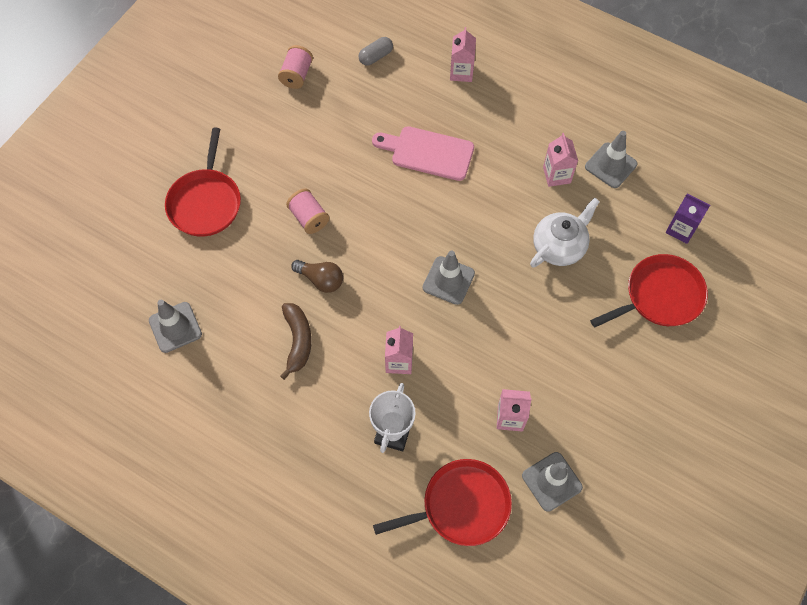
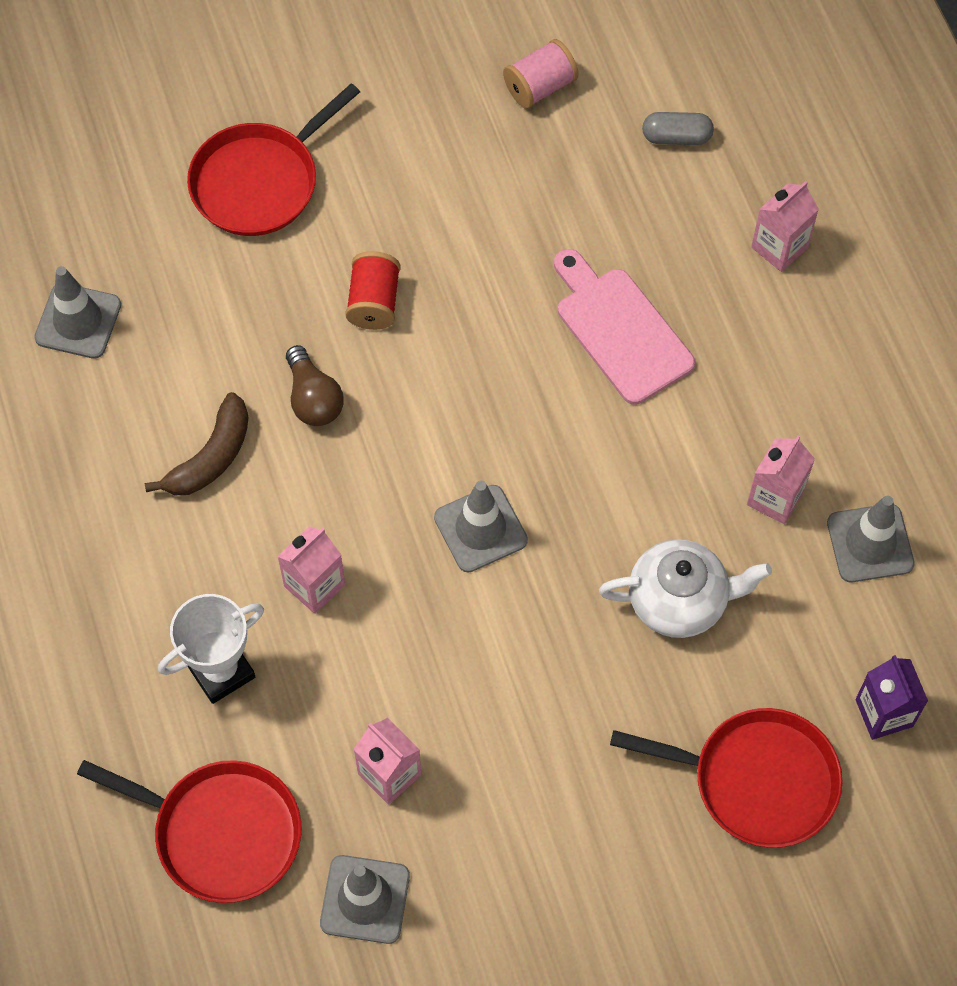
camera: 40 degrees right, 0 degrees up
(309, 218) = (374, 302): pink spool -> red spool

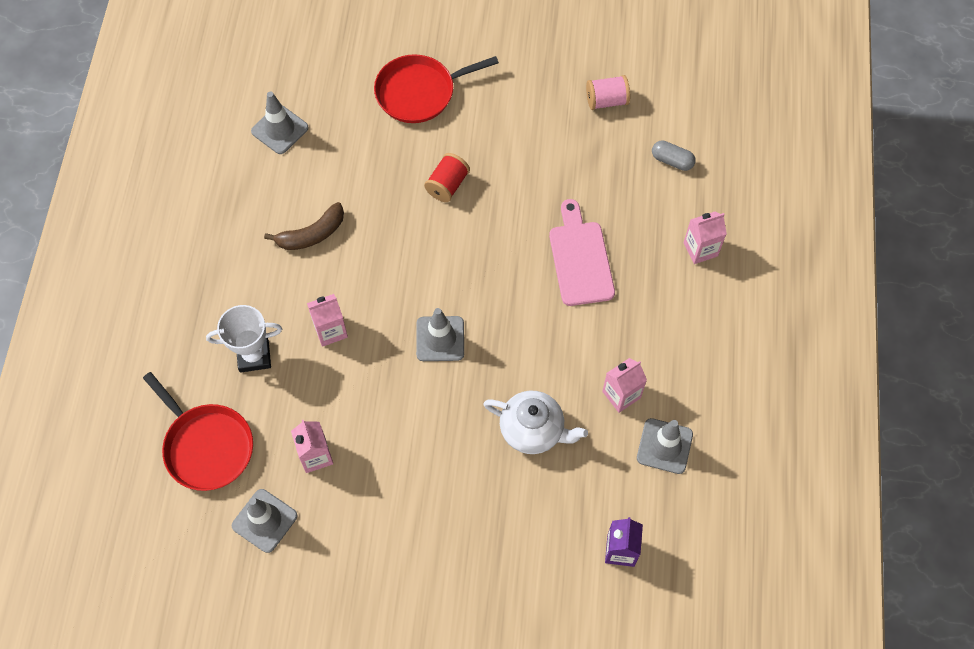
camera: 25 degrees right, 0 degrees up
(313, 399) = (385, 225): brown light bulb -> none
(757, 780) = (524, 556): red pan -> none

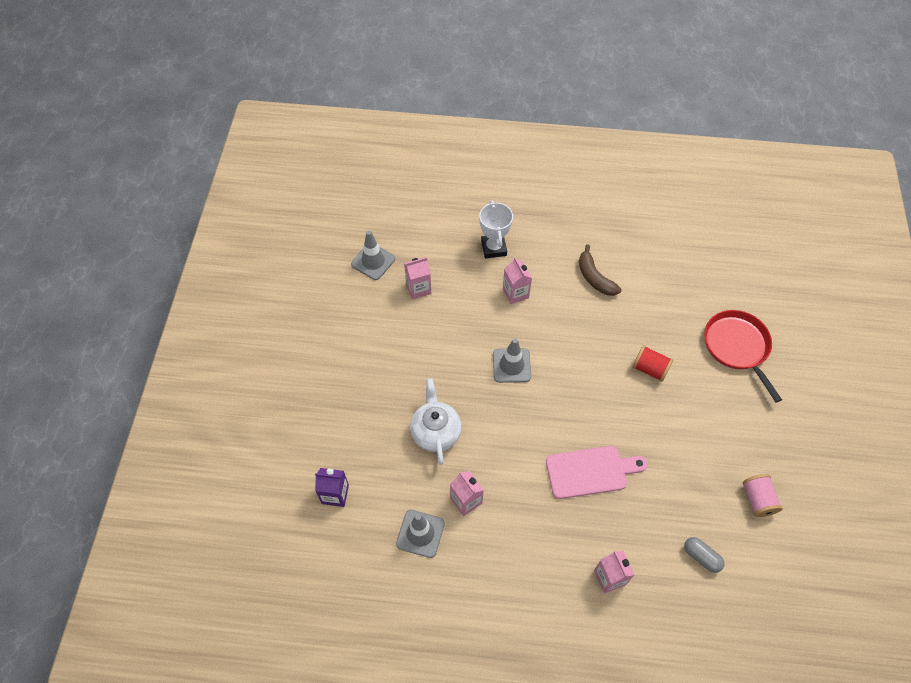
camera: 90 degrees right, 5 degrees down
(206, 446) = (427, 226): red pan -> none
(280, 129) = (684, 252): grey traffic cone -> none
(533, 430) = (435, 432): white teapot -> white teapot turned 150 degrees clockwise
(672, 160) = (701, 557): grey capsule -> grey capsule turned 75 degrees counterclockwise

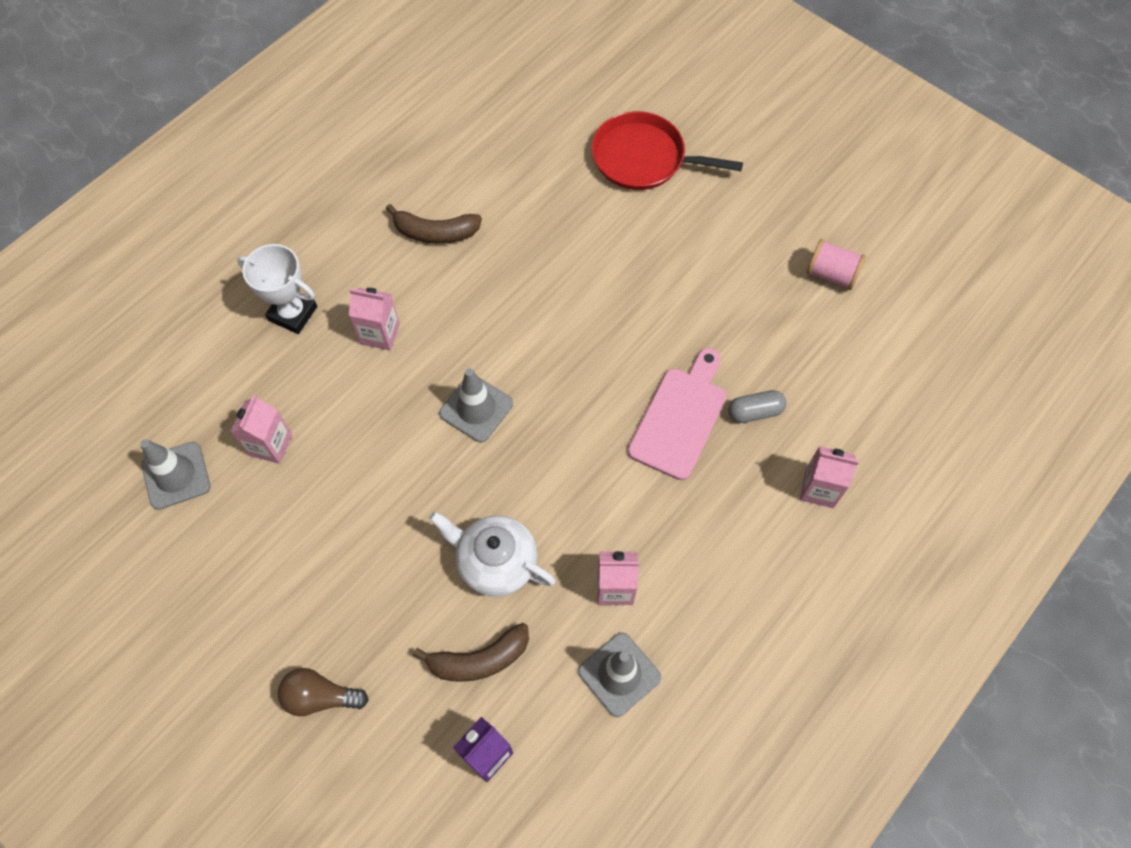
camera: 55 degrees left, 5 degrees up
(312, 399) = (320, 697): none -> brown light bulb
(380, 458) = (479, 659): none -> brown banana
(650, 369) = (601, 263): red spool -> none
(701, 557) = (857, 376): grey capsule -> grey capsule (755, 412)

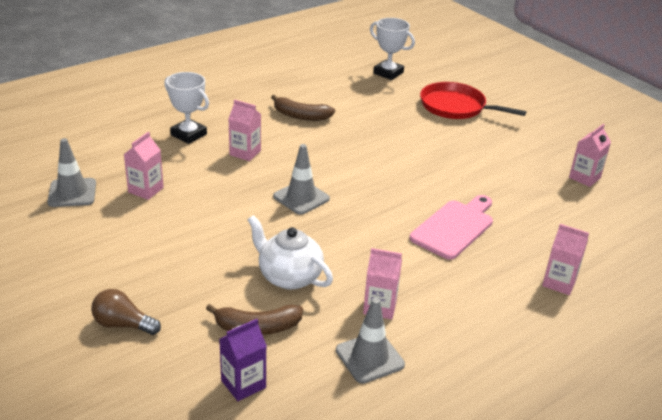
camera: 10 degrees right, 30 degrees down
(536, 99) = (388, 73): none -> white trophy
(755, 412) = (513, 234): grey capsule -> none
(831, 274) = (584, 177): pink spool -> pink carton

